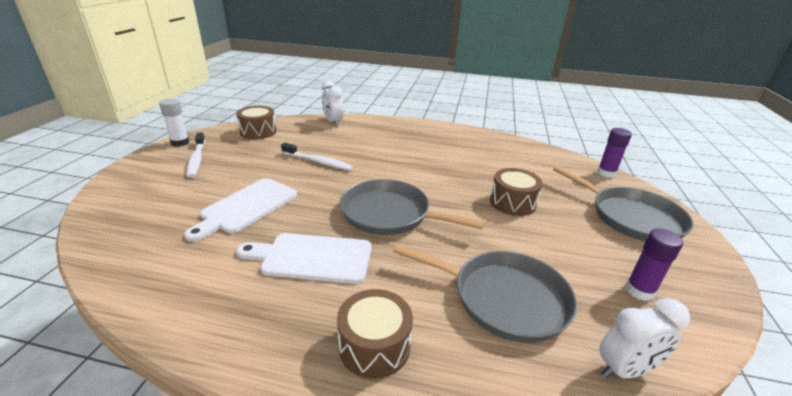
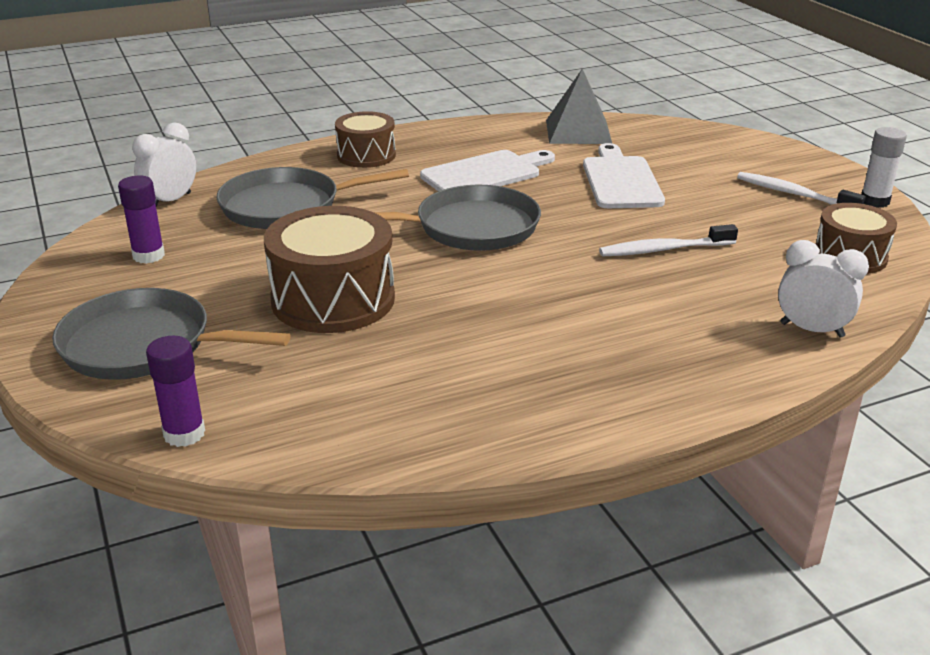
camera: 145 degrees right, 0 degrees up
(159, 272) = (578, 131): none -> grey pyramid
(512, 202) = (333, 299): brown drum -> brown drum, size x1.62

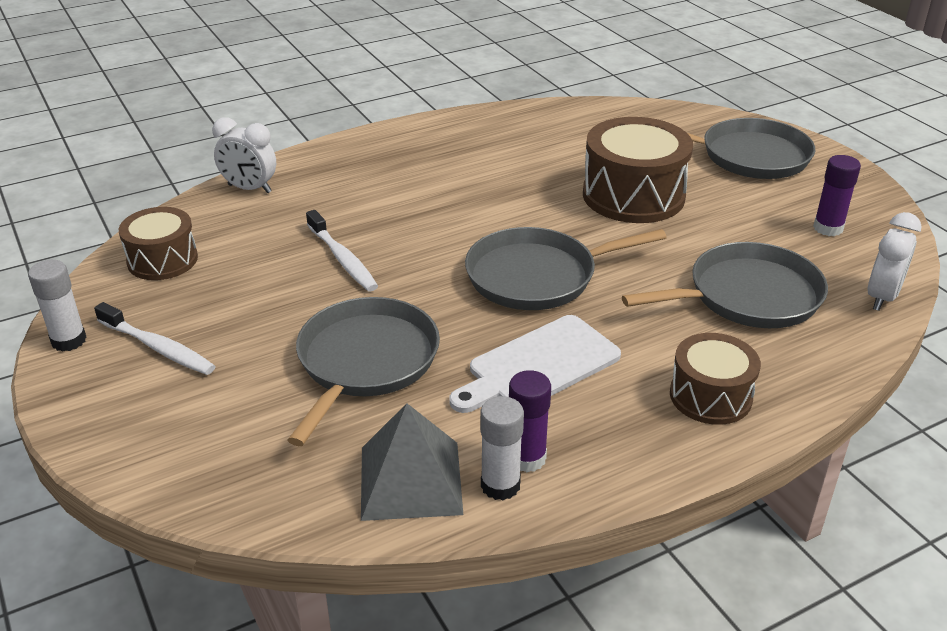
camera: 175 degrees right, 5 degrees up
(184, 434) = (672, 112): purple glue stick -> purple glue stick (526, 458)
(522, 128) = (500, 485): none -> white glue stick
(620, 180) = (365, 362): white cutting board -> grey pan
(664, 249) = (342, 259): white toothbrush -> white toothbrush turned 75 degrees clockwise

